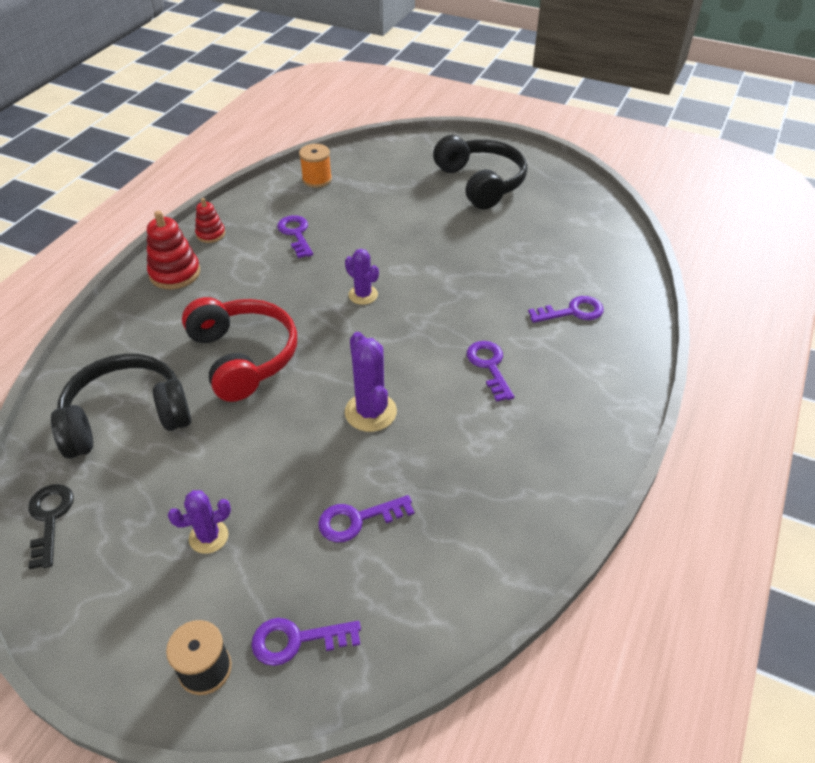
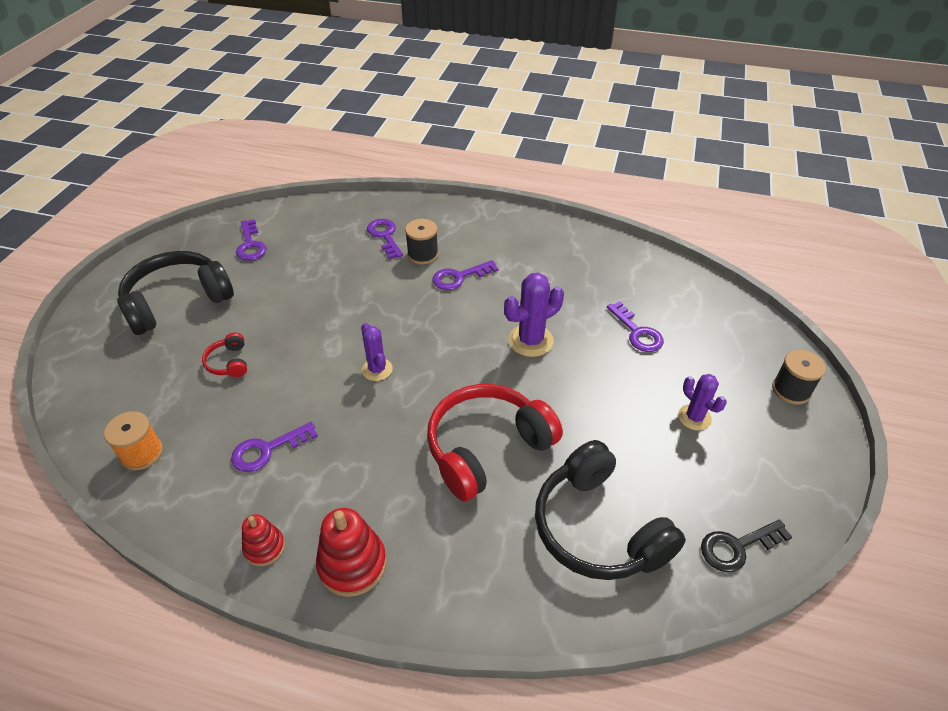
camera: 100 degrees left, 0 degrees up
(297, 640) = (743, 347): purple key -> purple key (250, 245)
(363, 295) = (377, 369): purple cactus -> purple cactus turned 60 degrees counterclockwise
(397, 212) = (229, 362): none -> red headphones
(535, 340) = (423, 254): none -> black spool

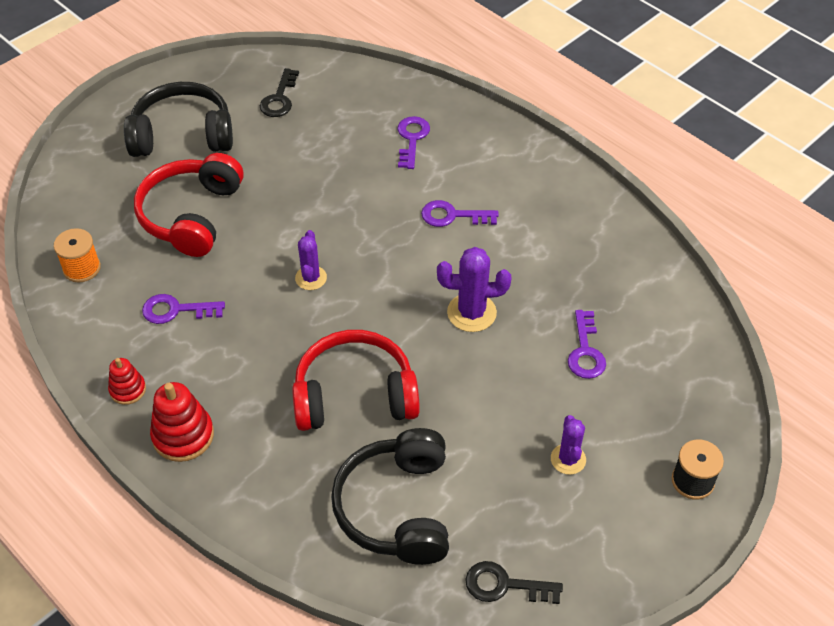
camera: 30 degrees right, 5 degrees up
(229, 362) = (191, 215): red headphones -> red headphones, size x2.29
(250, 245) = (279, 98): purple key -> black key
(423, 254) = (434, 175): black spool -> none

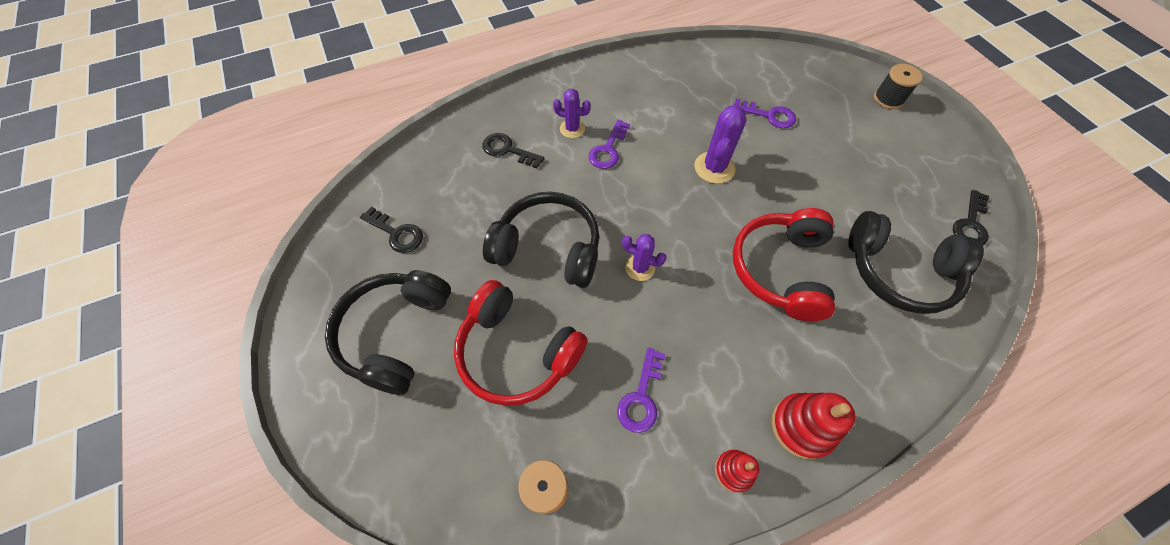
camera: 70 degrees left, 10 degrees up
(305, 204) = (548, 248): none -> black headphones
(412, 139) = (508, 150): purple key -> black key
(568, 459) = (863, 155): purple cactus -> purple cactus (572, 129)

